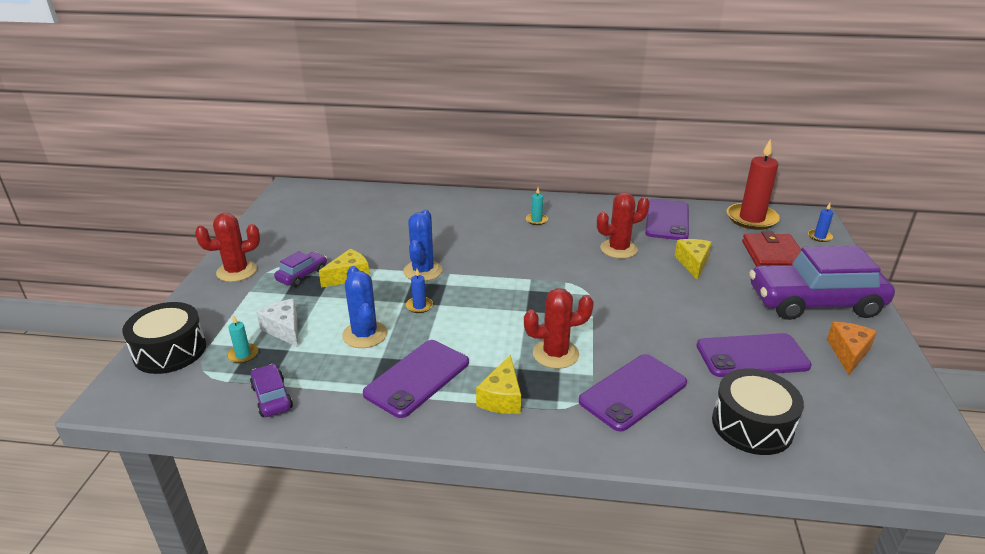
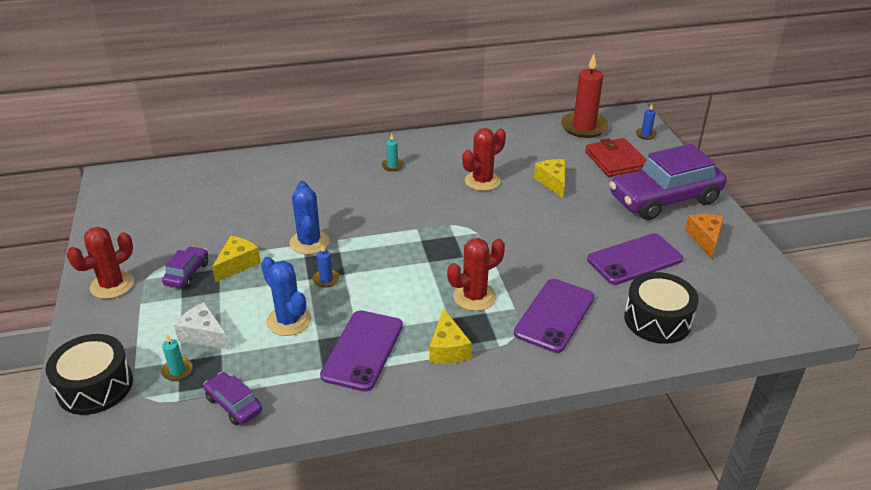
camera: 20 degrees left, 5 degrees up
(667, 220) = (512, 142): purple phone -> none

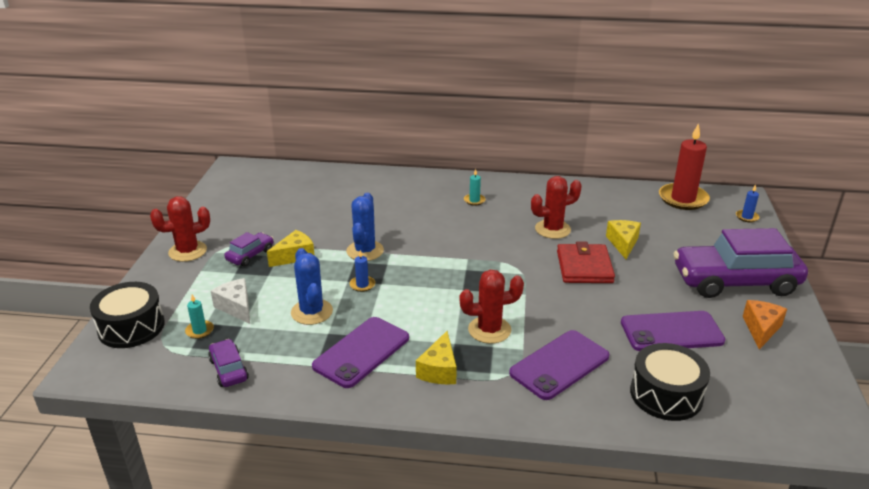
camera: 20 degrees right, 5 degrees down
(615, 160) = (700, 235): red wallet -> red wallet (584, 267)

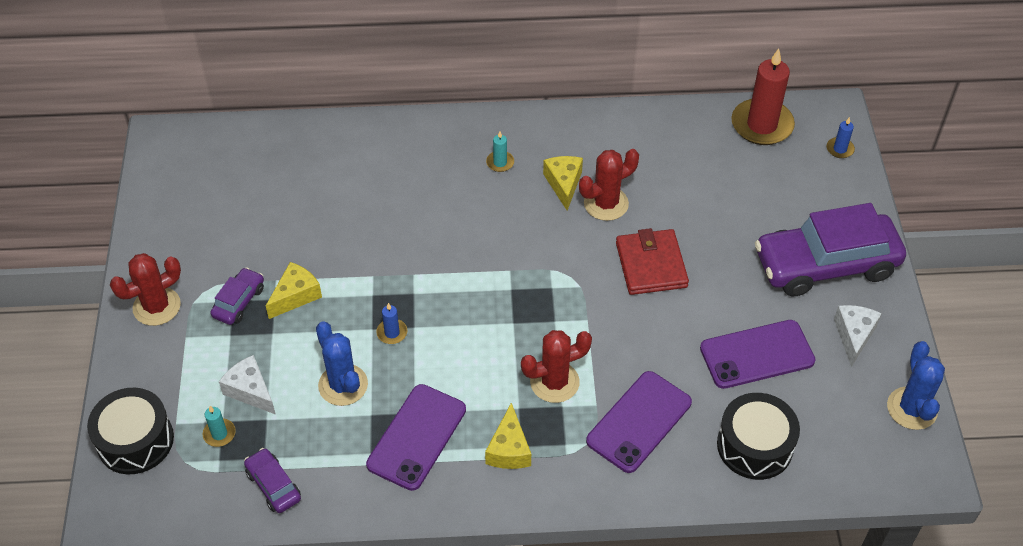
camera: 10 degrees left, 20 degrees up
(365, 251) = (381, 274): blue cactus -> blue cactus (912, 408)
(623, 243) = (693, 217): yellow cheese -> yellow cheese (563, 184)
(761, 329) = (854, 336): orange cheese -> white cheese

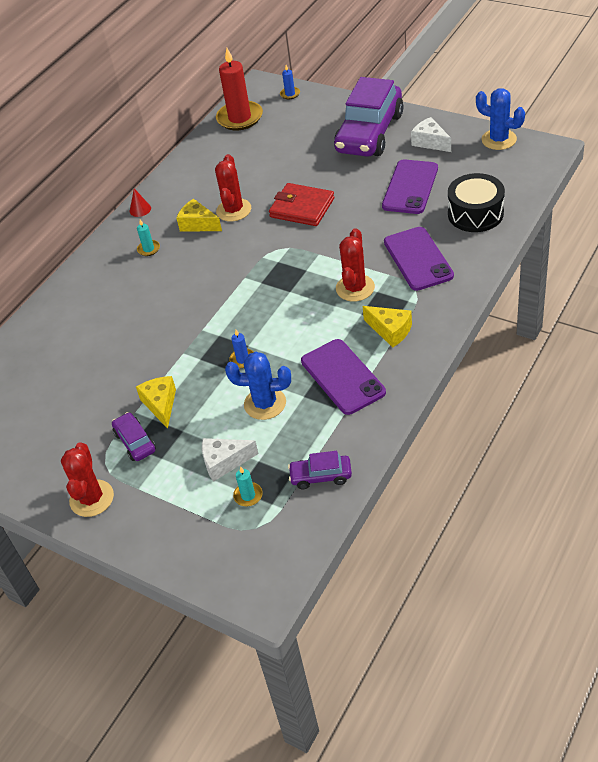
camera: 50 degrees left, 5 degrees down
(135, 440) = (210, 555): black drum -> none
(554, 121) = (140, 209): none -> red cone

